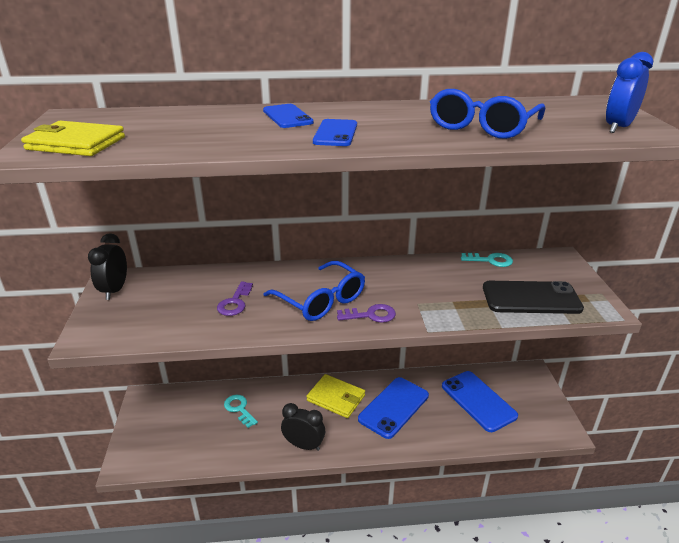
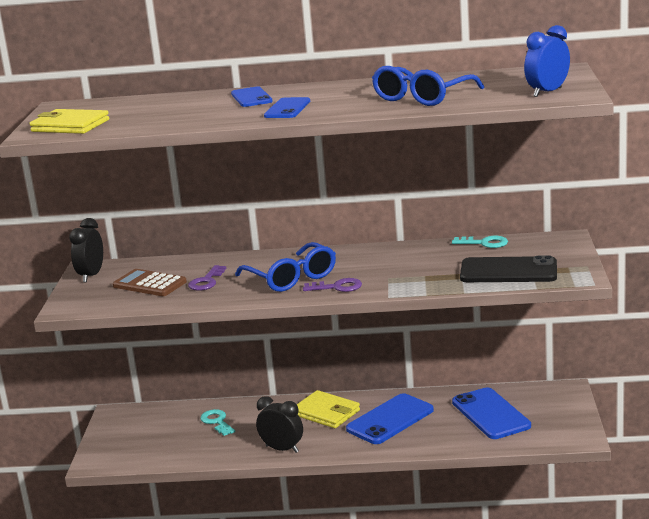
camera: 10 degrees right, 10 degrees down
(176, 304) = (149, 284): none -> brown calculator

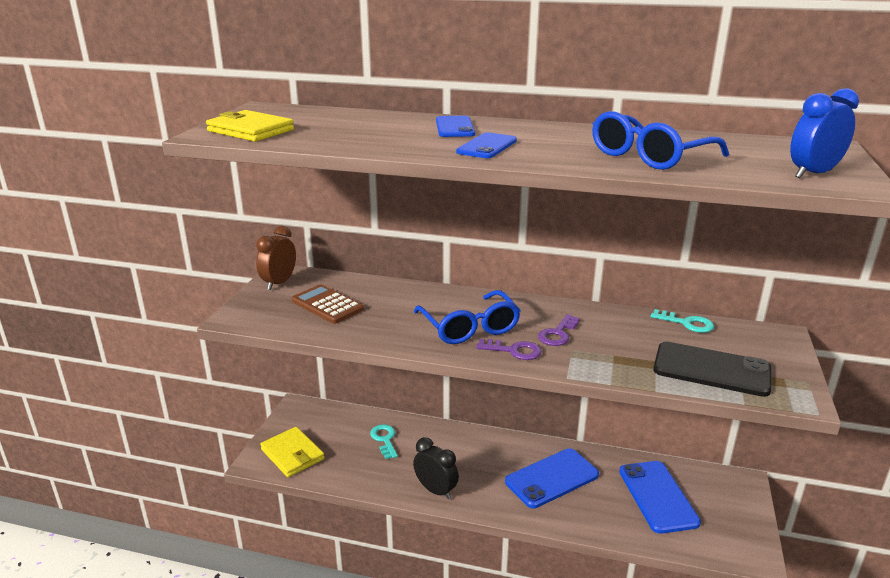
camera: 10 degrees right, 5 degrees up
(91, 275) = (279, 283): black clock -> brown clock
(206, 281) = (383, 313): purple key -> purple key (558, 334)
(326, 412) = (491, 453): yellow wallet -> yellow wallet (292, 454)

